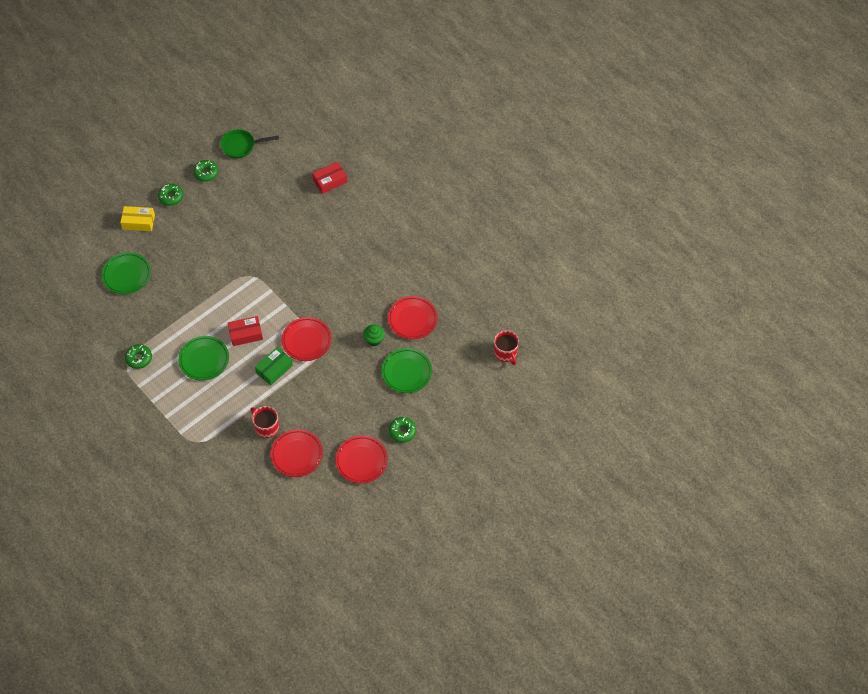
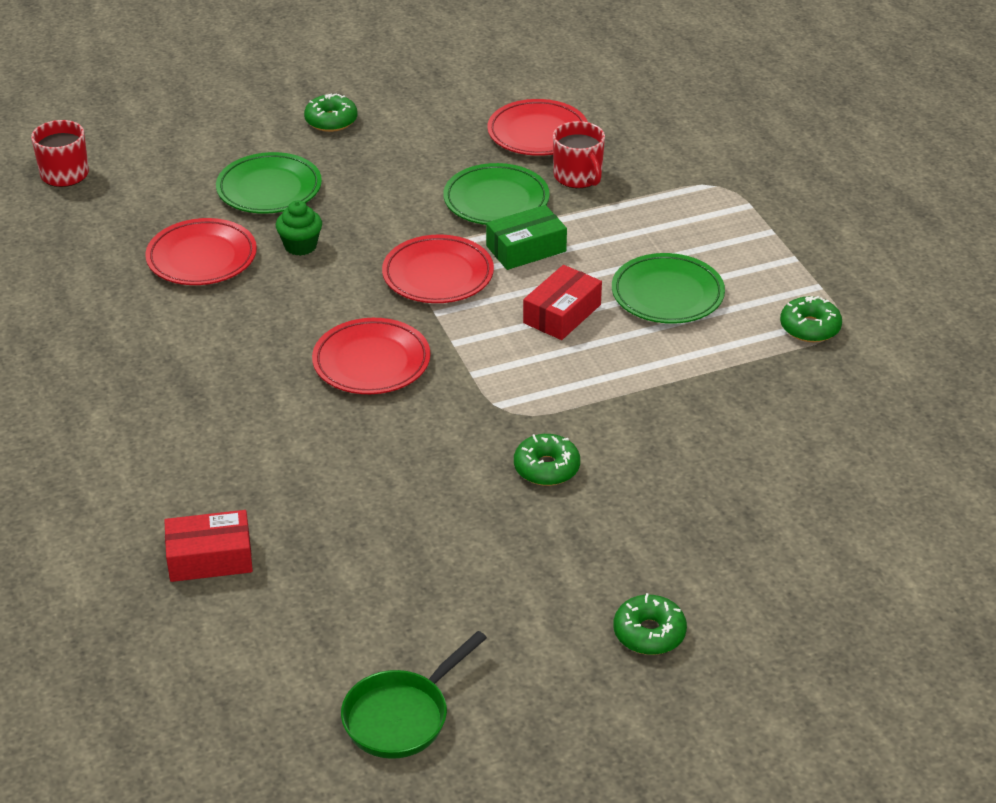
camera: 160 degrees left, 20 degrees down
(127, 275) = (809, 484): green plate -> green plate (496, 200)
(138, 222) = (754, 594): yellow box -> none
(206, 173) = (530, 669): green donut -> green donut (546, 468)
(241, 146) = (401, 716): green pan -> green pan turned 120 degrees clockwise
(246, 334) = (562, 314): red box -> red box turned 60 degrees counterclockwise
(361, 461) = (426, 104): red plate -> red plate (371, 362)

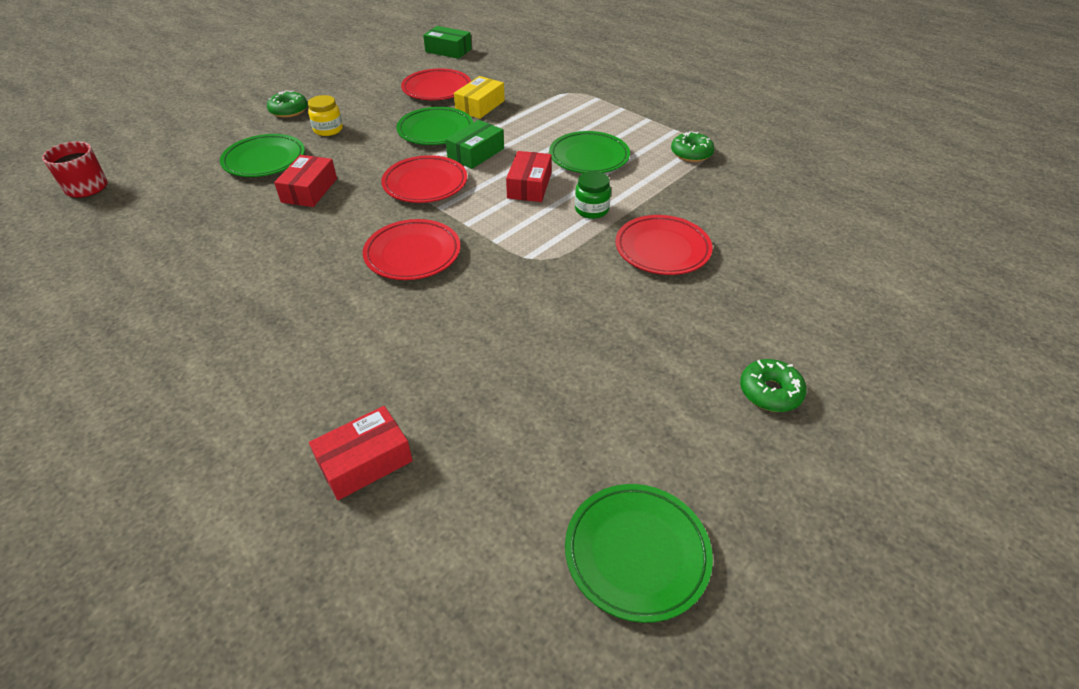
camera: 25 degrees left, 5 degrees up
(202, 258) = (233, 217): red plate -> red plate (662, 249)
(300, 246) = (309, 190): green cupcake -> red box
(364, 163) = (328, 130): none -> yellow jar
(401, 716) = (636, 553): green pan -> green plate
(546, 468) = (596, 291): green donut -> none
(578, 176) = (480, 106): red mug -> yellow box
(594, 69) = (448, 50): none -> green box
(615, 368) = (591, 210): none -> green jar

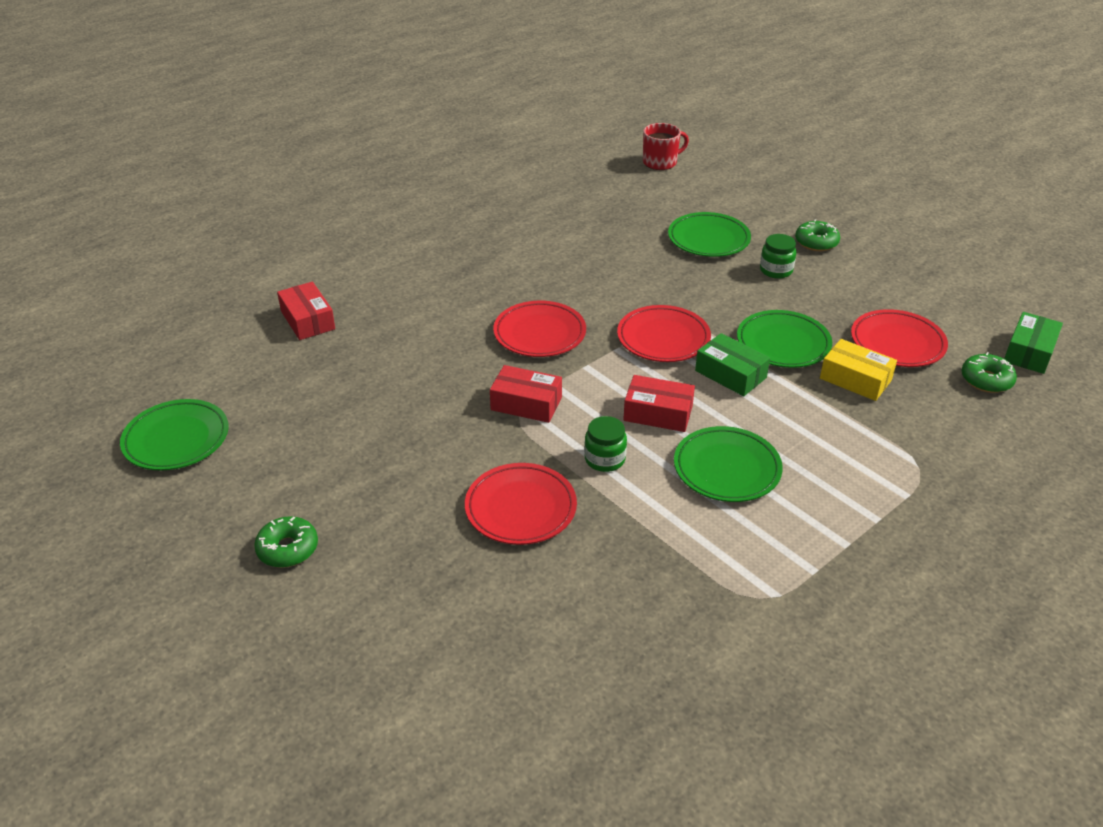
camera: 95 degrees right, 5 degrees down
(309, 190) = (652, 269): red box -> red box (526, 403)
(328, 130) = (776, 270): yellow jar -> green jar
(691, 153) = (742, 576): green donut -> green donut (986, 380)

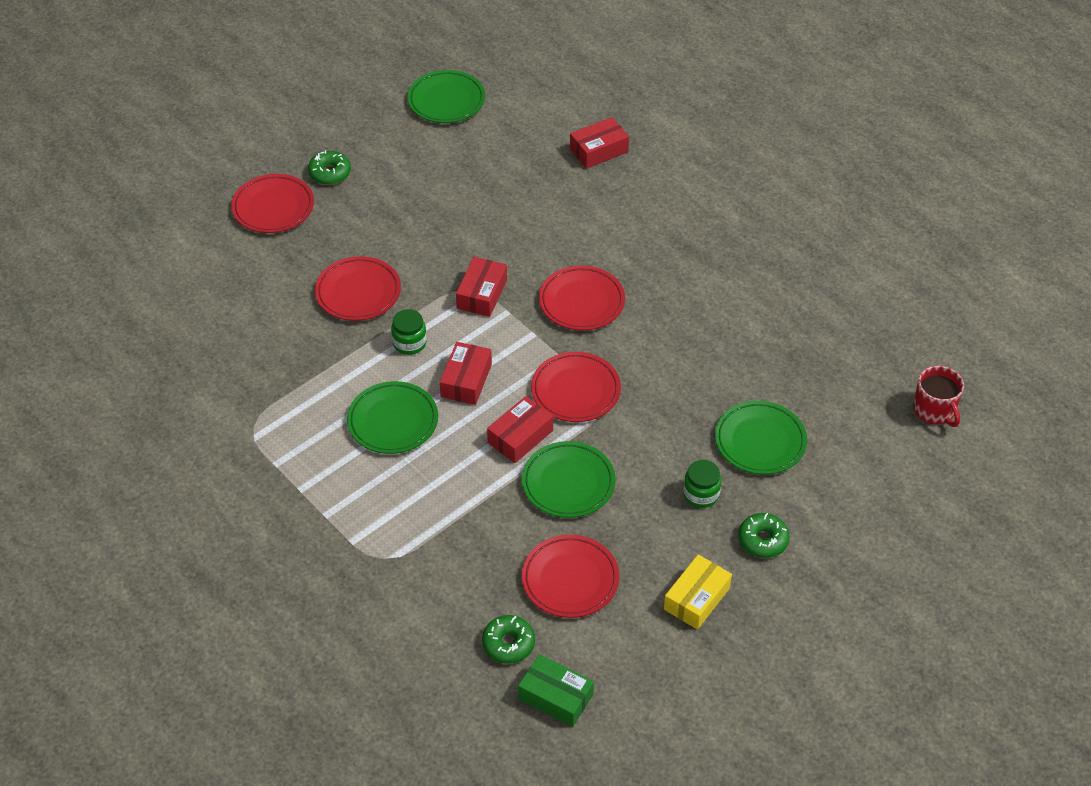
camera: 90 degrees right, 10 degrees up
(346, 608) = (273, 207): none -> red plate
(730, 374) = (520, 437): green box -> red box
(855, 379) = (511, 533): yellow box -> yellow box (696, 598)

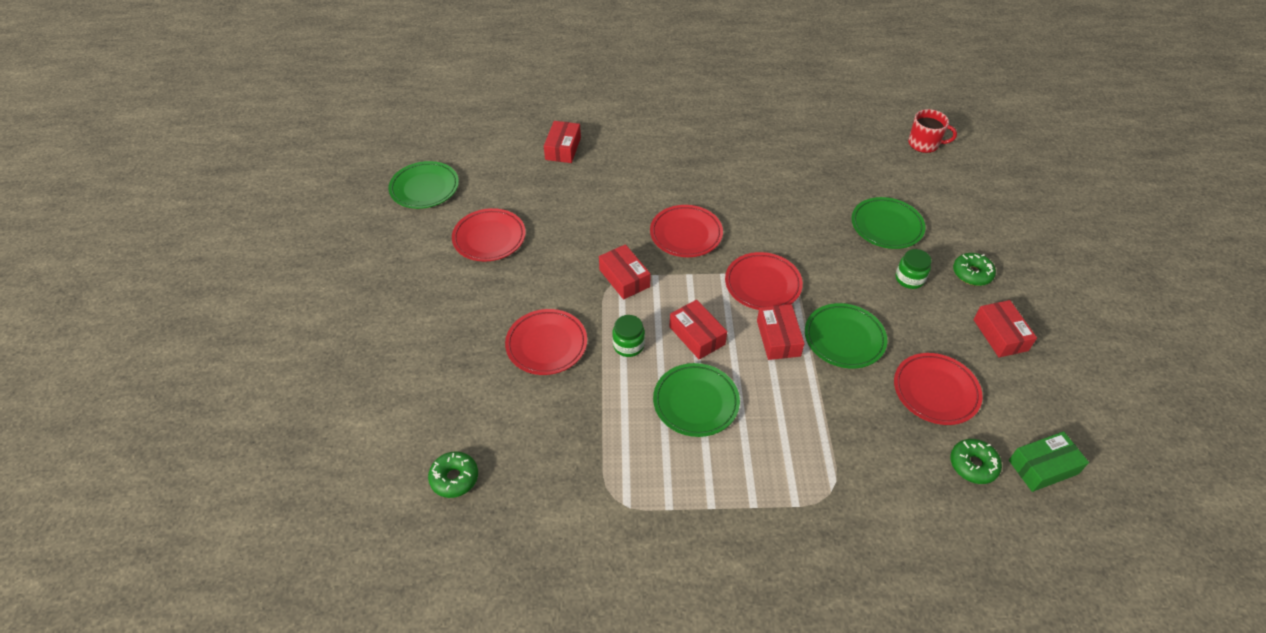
camera: 50 degrees left, 0 degrees up
(273, 207) = (401, 342): red plate -> red plate (489, 238)
(330, 173) = (410, 288): green donut -> green donut (454, 478)
(696, 598) = (1000, 335): yellow box -> red box

